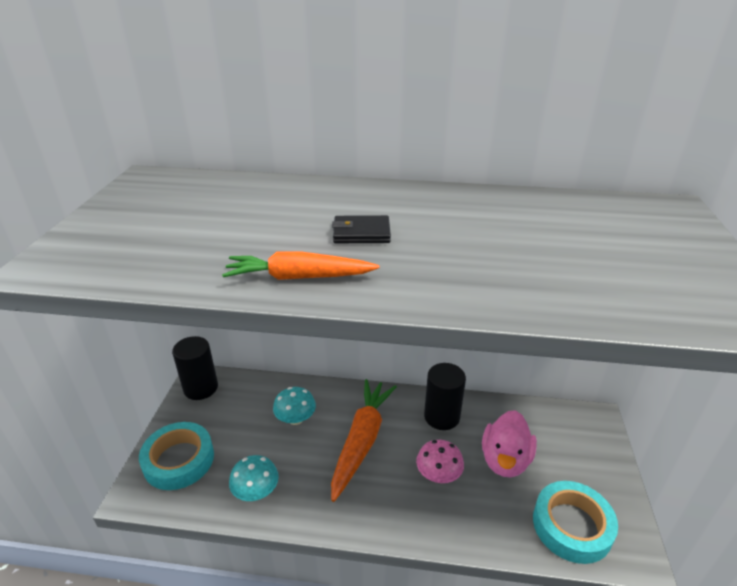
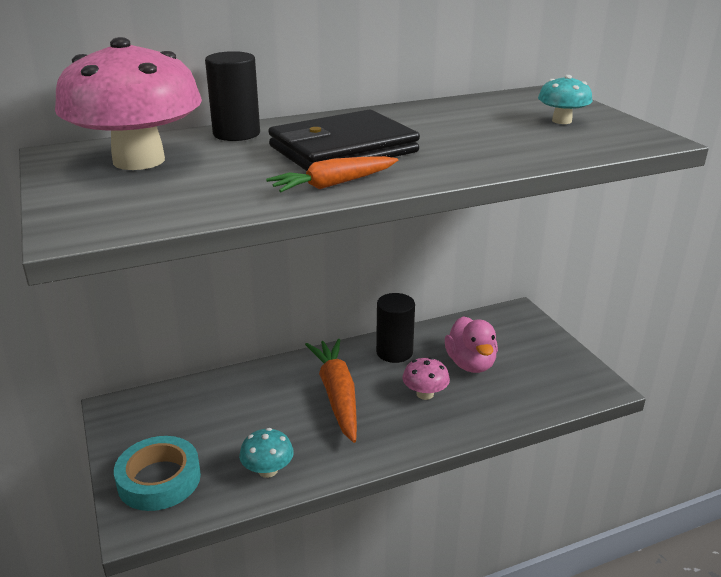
camera: 30 degrees left, 5 degrees down
(186, 200) = (139, 160): none -> pink mushroom
(201, 388) = (124, 414): black cylinder -> black cylinder (236, 134)
(295, 419) = (256, 402): turquoise mushroom -> turquoise mushroom (561, 121)
(361, 233) = (343, 149): black wallet -> black wallet, size x2.33
(572, 526) = (550, 387): turquoise tape -> none

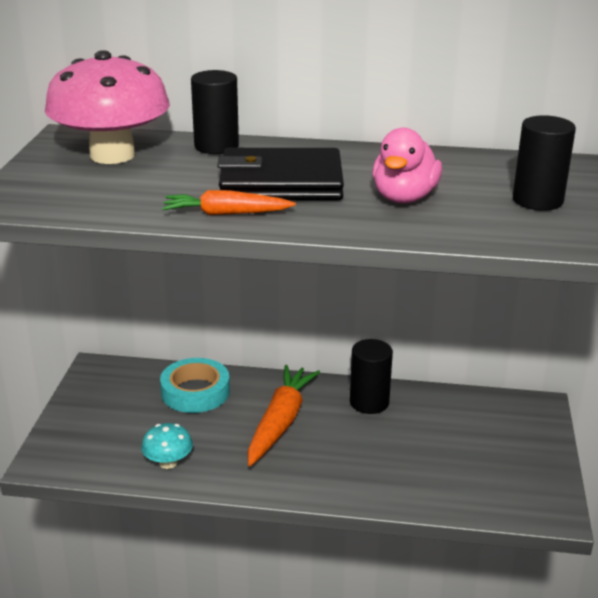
camera: 30 degrees right, 0 degrees up
(159, 479) = (83, 437): turquoise tape -> turquoise tape (195, 392)
(425, 394) = (361, 451): pink mushroom -> none
(470, 364) = (434, 439): pink duck -> pink duck (404, 198)
(561, 121) = (537, 200): turquoise mushroom -> black cylinder

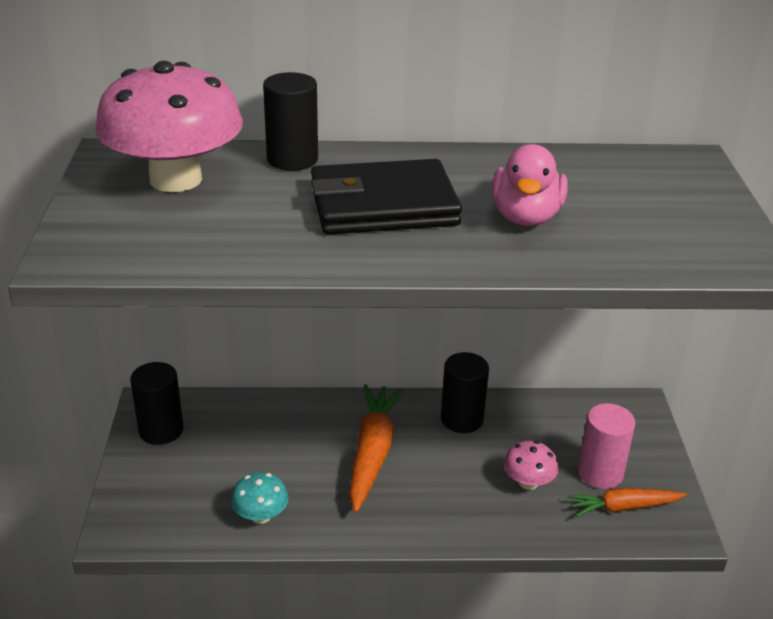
camera: 10 degrees left, 5 degrees up
(195, 392) = (269, 425): turquoise tape -> none
(225, 213) = (336, 253): orange carrot -> orange carrot (623, 507)
(417, 459) = (528, 482): none -> pink mushroom
(487, 458) = (600, 473): none -> pink cylinder
(537, 200) = (667, 210): black cylinder -> black cylinder (161, 430)

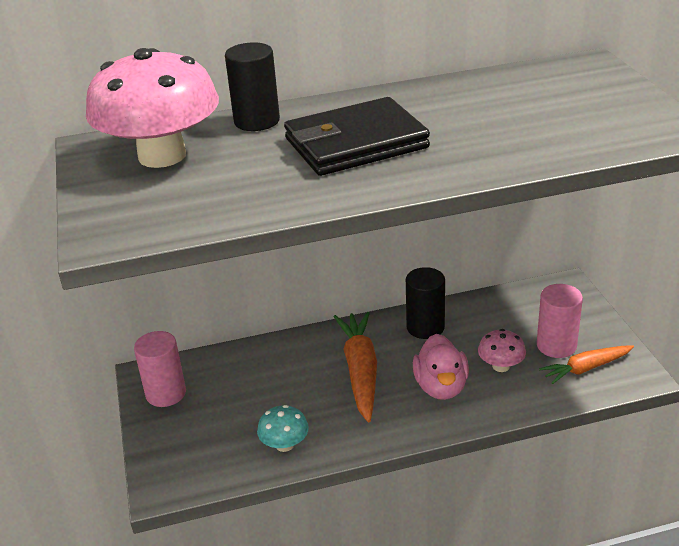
camera: 10 degrees left, 0 degrees up
(161, 430) = (166, 393): black cylinder -> pink cylinder
(526, 217) = (480, 131): pink duck -> pink duck (441, 387)

